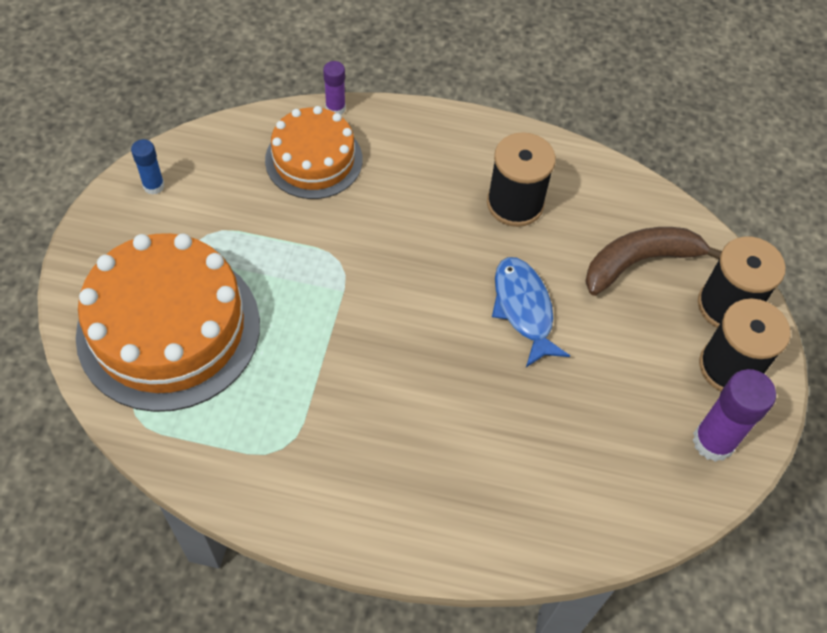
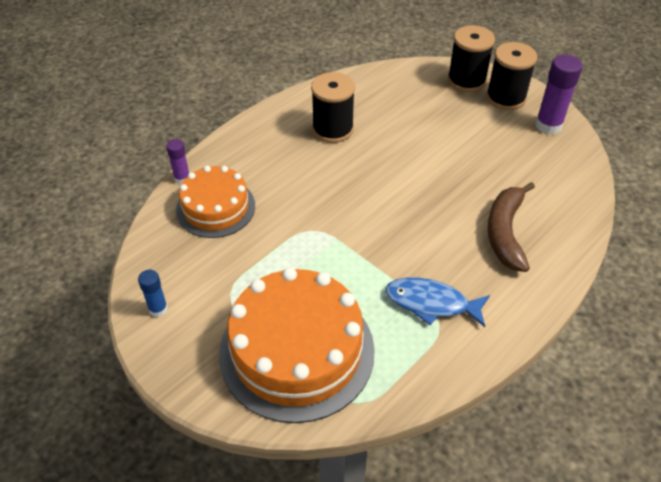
camera: 55 degrees left, 10 degrees down
(523, 309) = (412, 160): blue fish -> blue fish (431, 303)
(639, 262) = (414, 98): brown banana -> brown banana (505, 232)

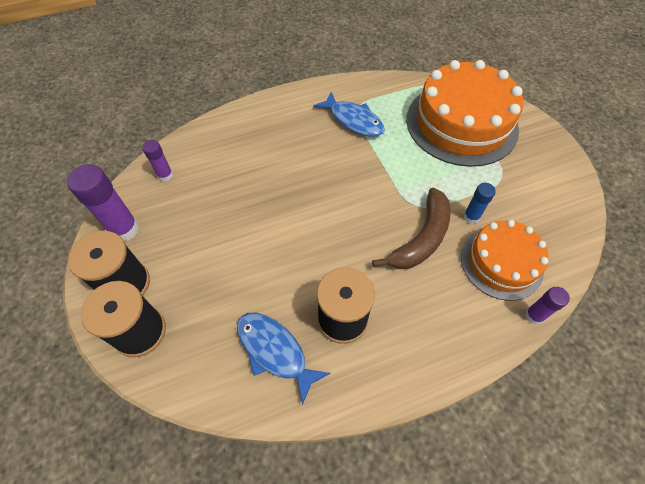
camera: 155 degrees left, 10 degrees up
(158, 309) = (563, 185): blue glue stick -> blue glue stick (471, 217)
(369, 99) = (275, 351): none -> blue fish
(505, 232) = (261, 146): brown banana -> brown banana (421, 238)
(565, 173) = (165, 175): none -> purple glue stick

